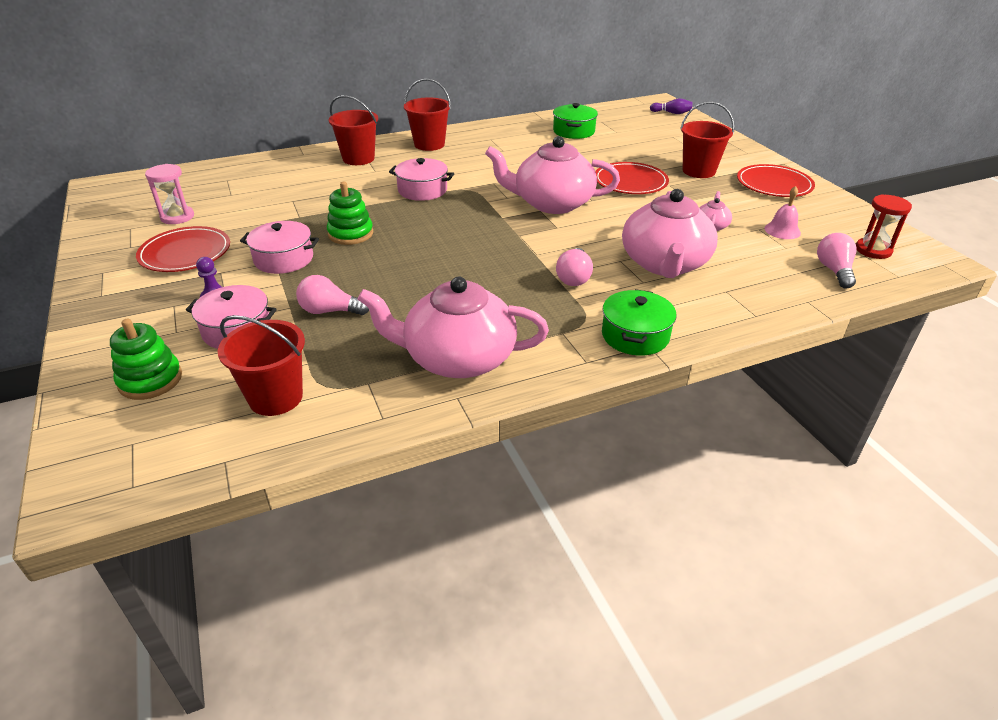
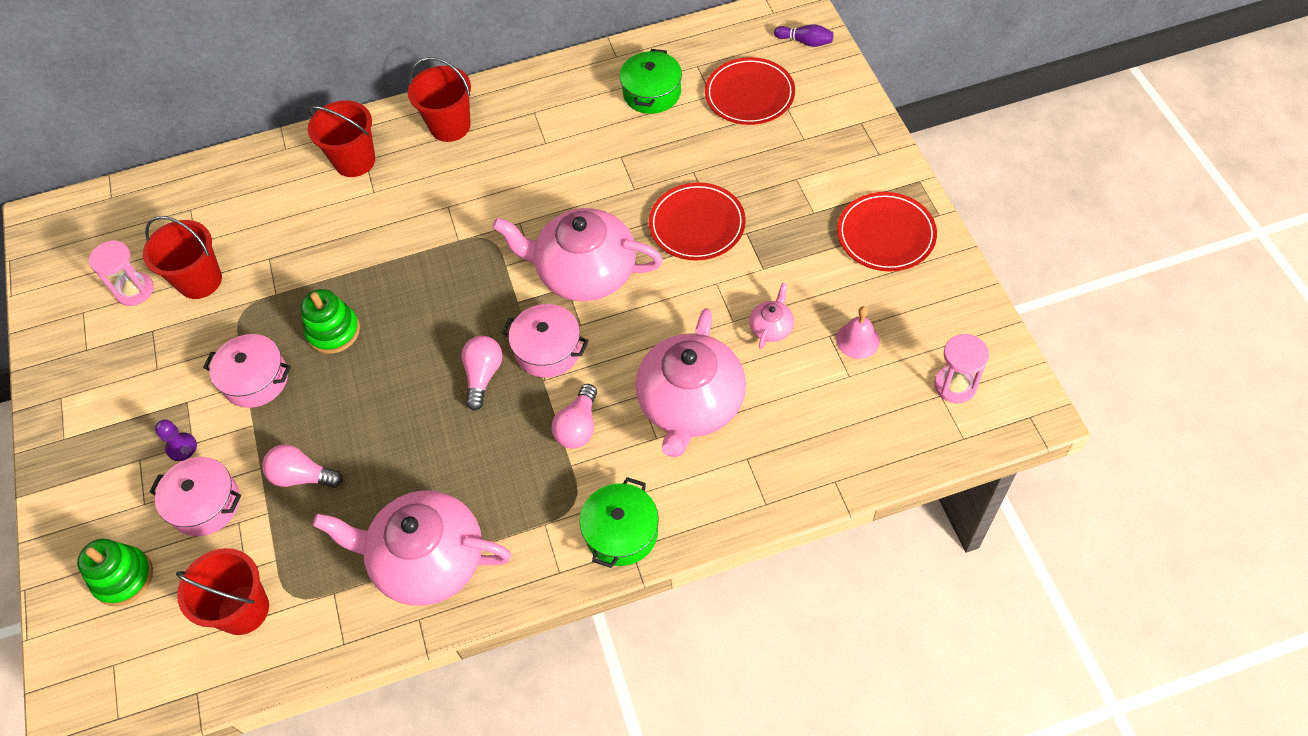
camera: 10 degrees right, 20 degrees up
(185, 253) = (147, 364): red plate -> red plate (749, 94)
(422, 190) = (428, 238): pink pot -> pink pot (548, 350)
(698, 171) = (795, 199): red bucket -> red bucket (200, 281)
(834, 271) = (889, 425): pink light bulb -> pink light bulb (483, 375)
(873, 250) = (955, 385): red hourglass -> pink hourglass

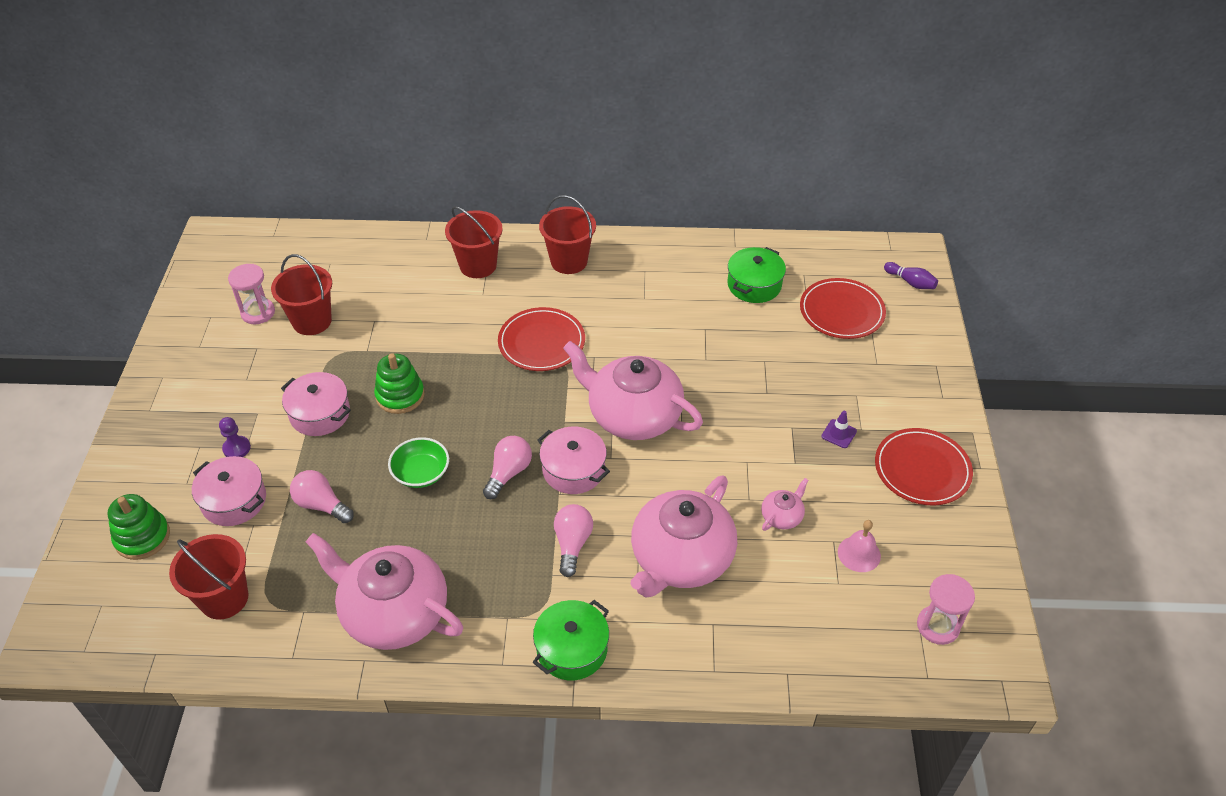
camera: 15 degrees right, 10 degrees down
(392, 406) = (421, 473): none -> green bowl
(578, 427) = (572, 544): pink light bulb -> pink light bulb turned 150 degrees clockwise
(697, 224) = (749, 406): red plate -> red plate (541, 342)
(794, 224) = (839, 434): none -> purple traffic cone

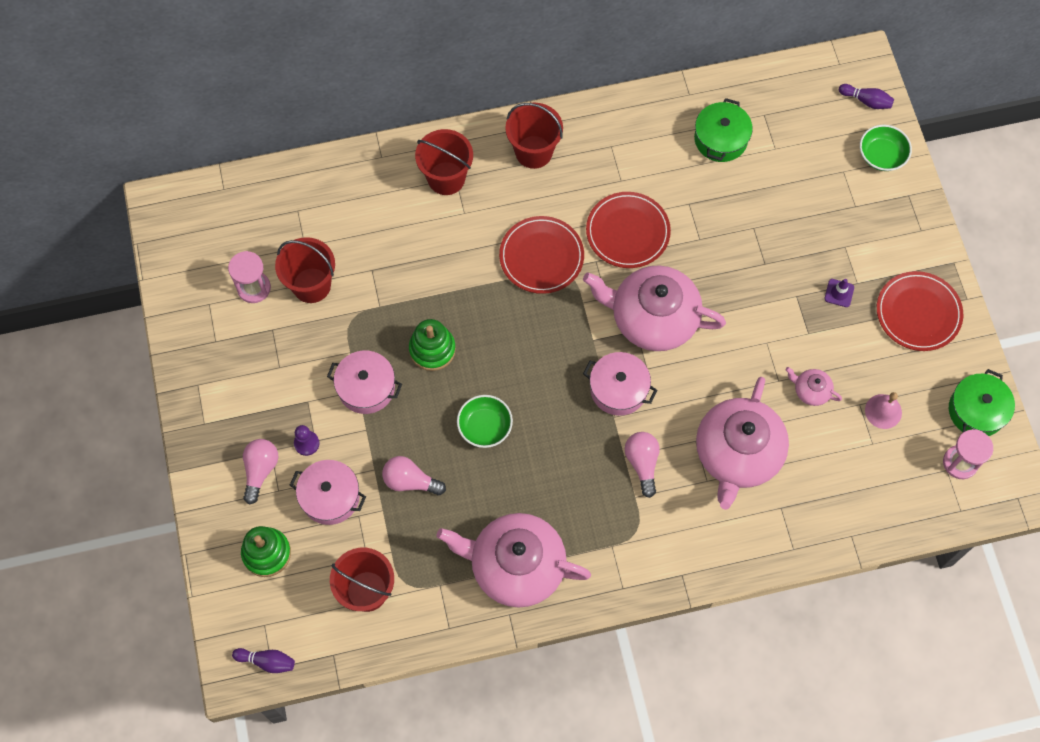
camera: 15 degrees left, 20 degrees up
(83, 642) = (267, 661): none -> purple bowling pin
(508, 473) = (562, 407): pink light bulb -> pink light bulb (260, 470)
(572, 649) = (674, 560): green pot -> green pot (976, 411)
(782, 516) = (811, 391): pink teapot -> pink teapot turned 90 degrees counterclockwise
(841, 311) = (810, 152): red plate -> red plate (627, 232)
(915, 328) = (881, 155): none -> green bowl

